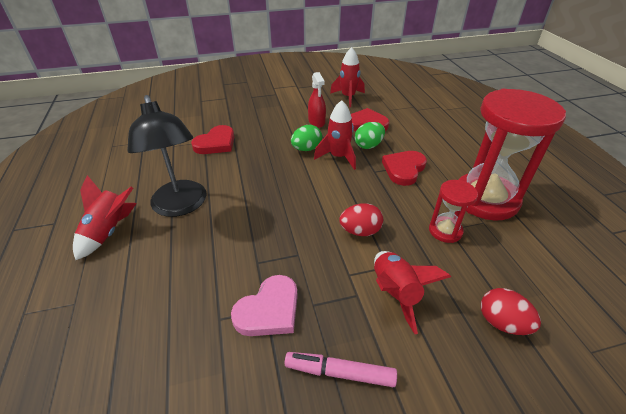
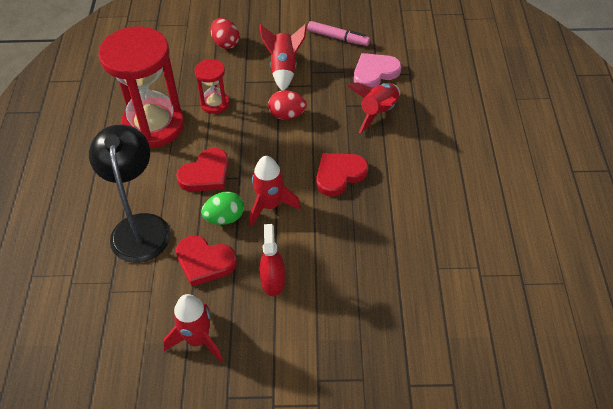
camera: 165 degrees left, 10 degrees up
(109, 232) = (513, 152): red rocket -> red rocket (378, 112)
(181, 206) = (451, 168): black lamp -> black lamp (140, 227)
(216, 143) = (420, 260): red heart -> red heart (339, 175)
(306, 149) = (304, 227): green egg -> none

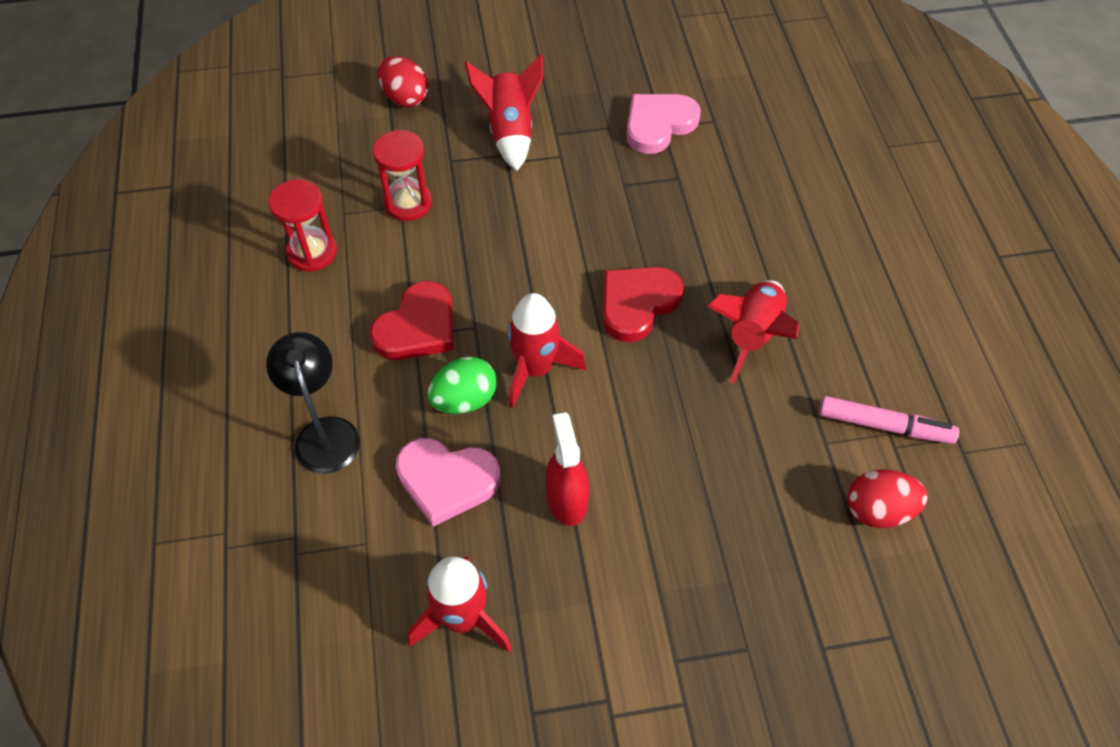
camera: 10 degrees left, 5 degrees up
(140, 227) = (324, 433): black lamp -> black lamp, size x0.64
(153, 125) = (312, 252): red hourglass -> red hourglass, size x0.47
(204, 262) = (446, 481): red heart -> pink heart
(287, 115) = (531, 211): red egg -> red egg (878, 510)
(338, 38) = (587, 71): pink marker -> pink marker (884, 426)
(378, 112) = (677, 191): red rocket -> red rocket (752, 336)

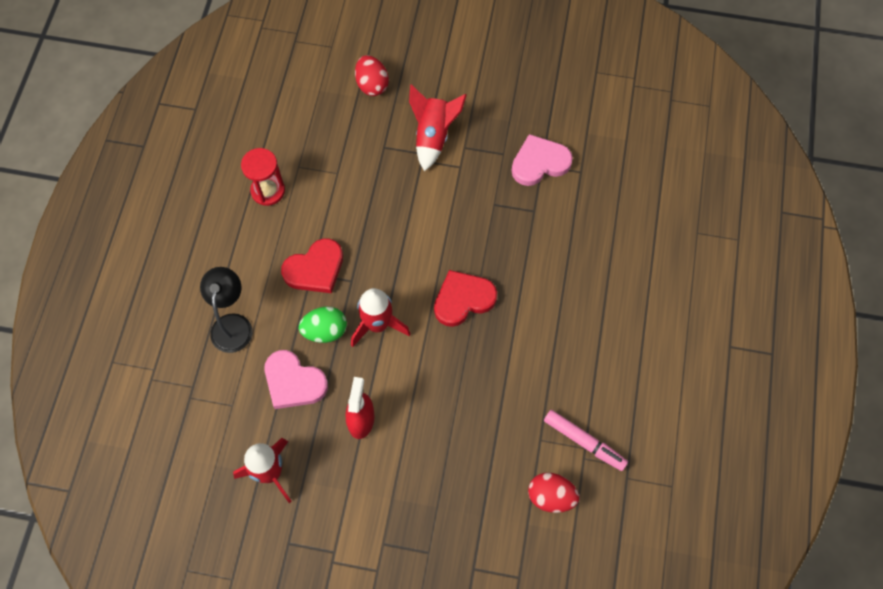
camera: 20 degrees right, 10 degrees up
(408, 203) = (343, 172): red hourglass -> none
(752, 336) = (528, 348): red rocket -> none

